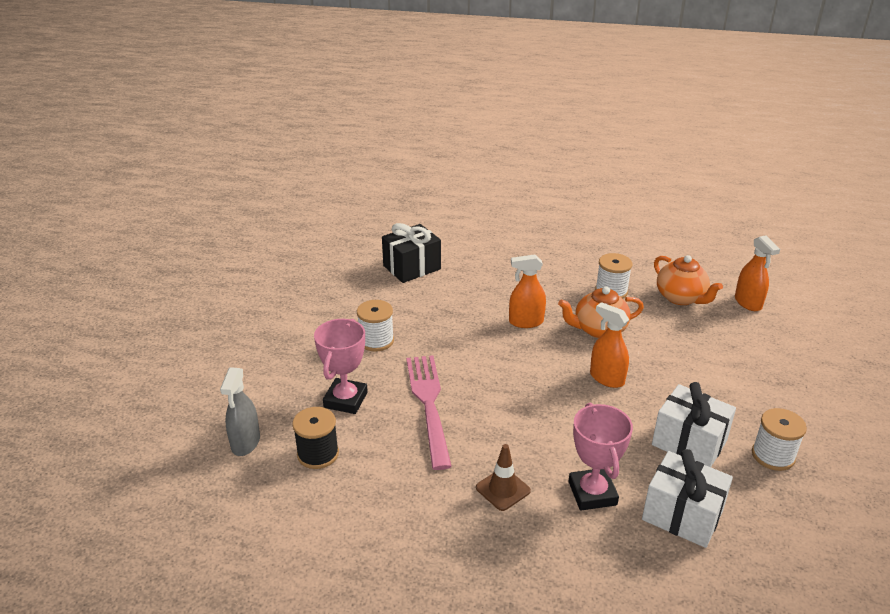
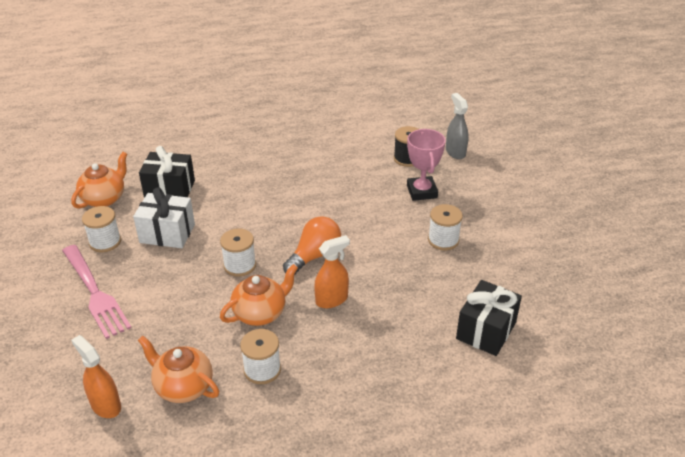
camera: 155 degrees right, 5 degrees up
(429, 404) = (363, 205): pink fork -> pink fork (95, 293)
(503, 489) = (283, 172): brown traffic cone -> none
(520, 364) = (314, 256): none -> orange light bulb
(592, 493) = (228, 185): pink trophy -> none
(606, 378) = (240, 265): orange spray bottle -> white spool
(682, 515) = (170, 189): white gift -> black gift
(786, 531) = (104, 198): none -> orange teapot

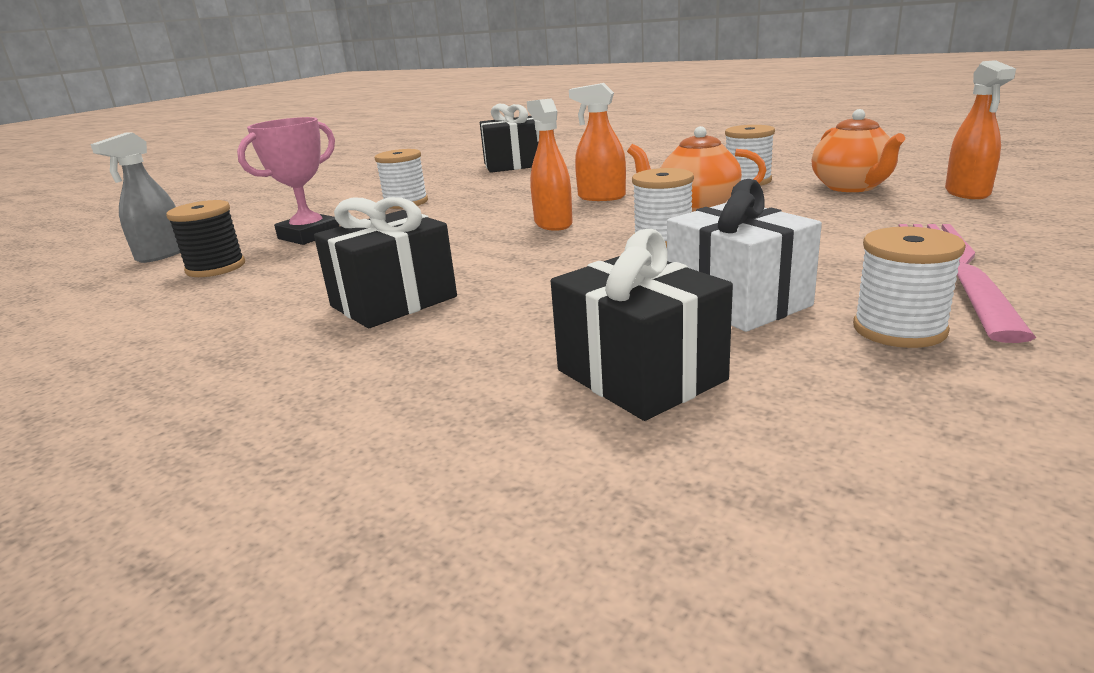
camera: 130 degrees left, 15 degrees down
(104, 198) = (853, 426): orange teapot -> none
(292, 178) = (393, 301): none -> black gift
(314, 256) = (553, 224): orange light bulb -> orange spray bottle

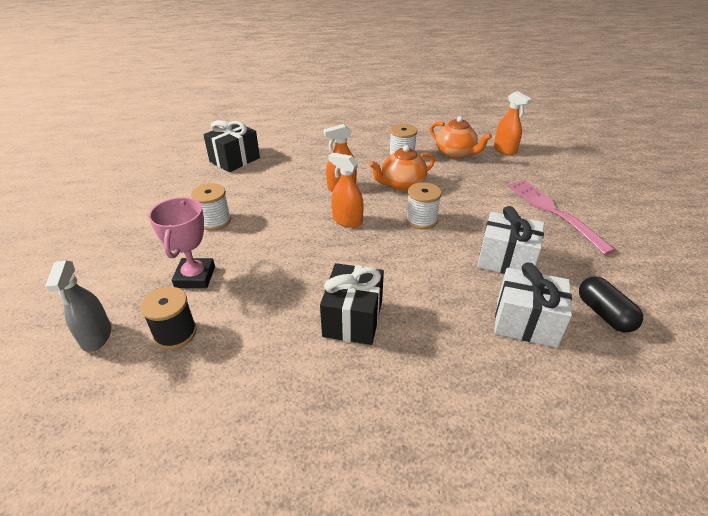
camera: 40 degrees left, 15 degrees up
(640, 375) = (526, 322): black gift -> white gift
(840, 414) = (604, 314): none -> black capsule
(899, 329) = (573, 258): white spool -> none

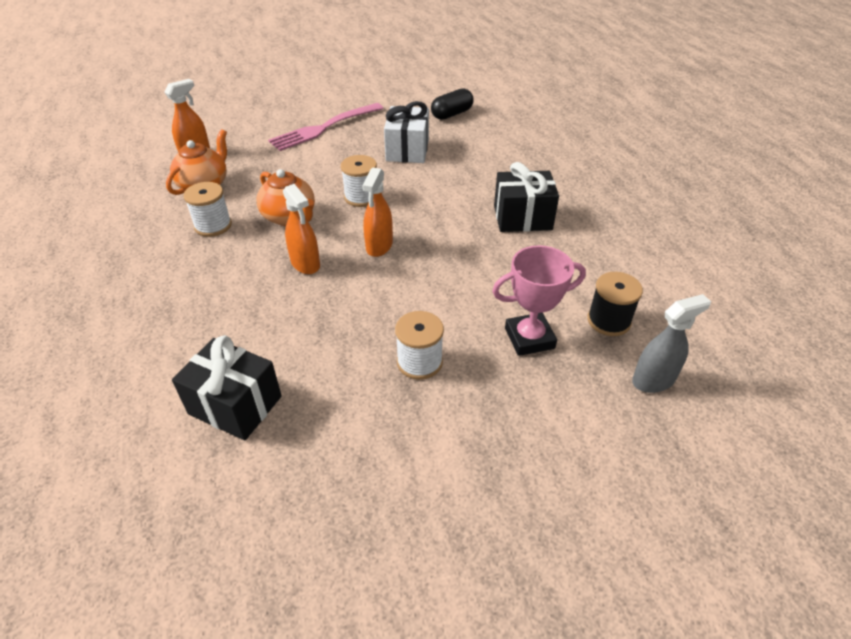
camera: 105 degrees left, 5 degrees up
(526, 322) = (478, 142): white gift -> none

